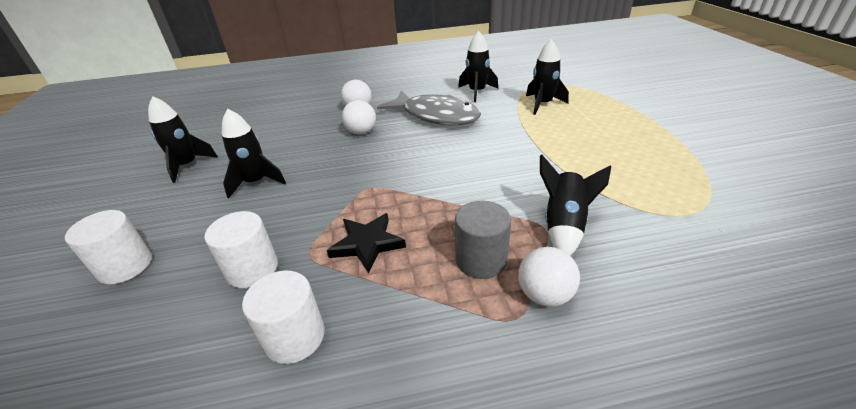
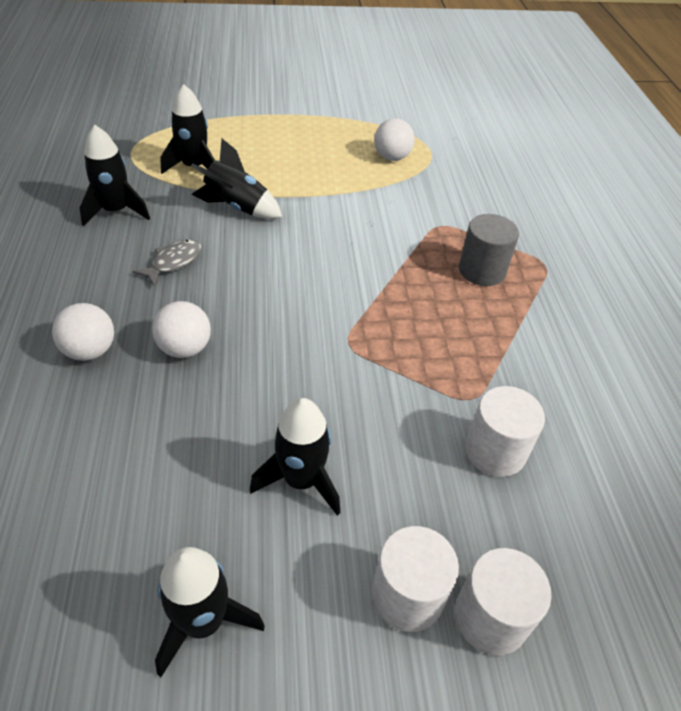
camera: 90 degrees left, 10 degrees up
(295, 337) = (580, 401): white cylinder -> white cylinder (408, 595)
(367, 244) = (456, 347): black star -> none
(436, 116) = (173, 262): grey fish -> grey fish, size x0.45
(544, 295) = (520, 245): white ball -> white ball (392, 157)
(564, 226) = (439, 214): black rocket -> black rocket (237, 207)

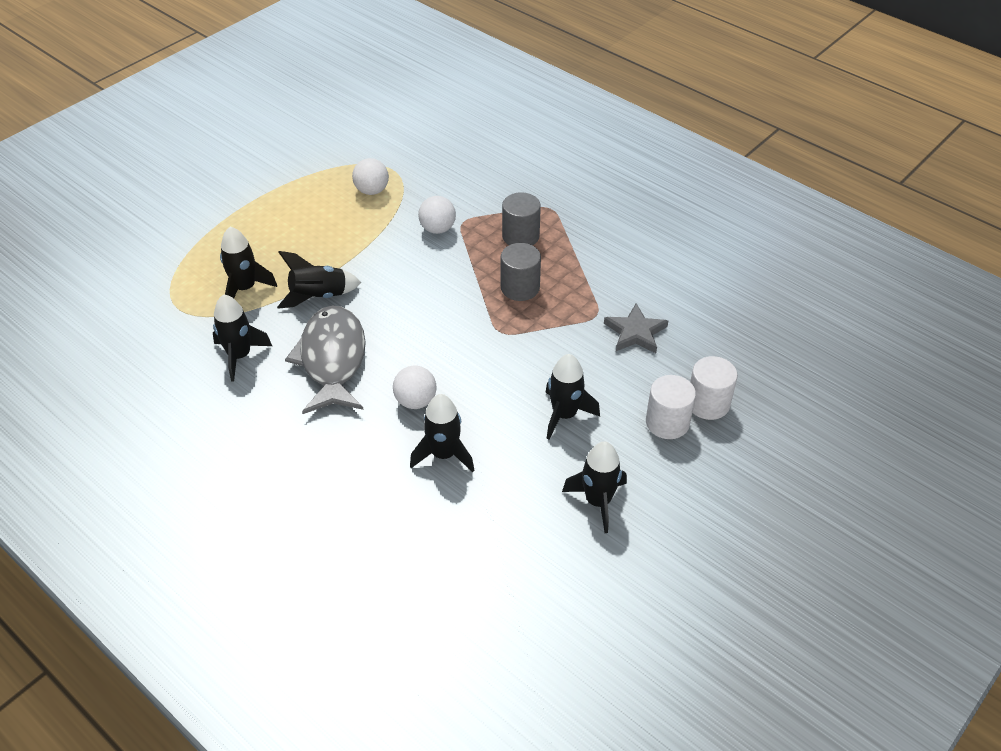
camera: 40 degrees left, 0 degrees up
(90, 351) = (363, 443): white ball -> white ball (437, 229)
(135, 420) = (444, 454): none -> black rocket
(173, 262) = (332, 360): grey fish -> grey fish, size x2.22
(421, 316) = (520, 288): none -> grey cylinder
(495, 451) = (635, 332): white cylinder -> grey star

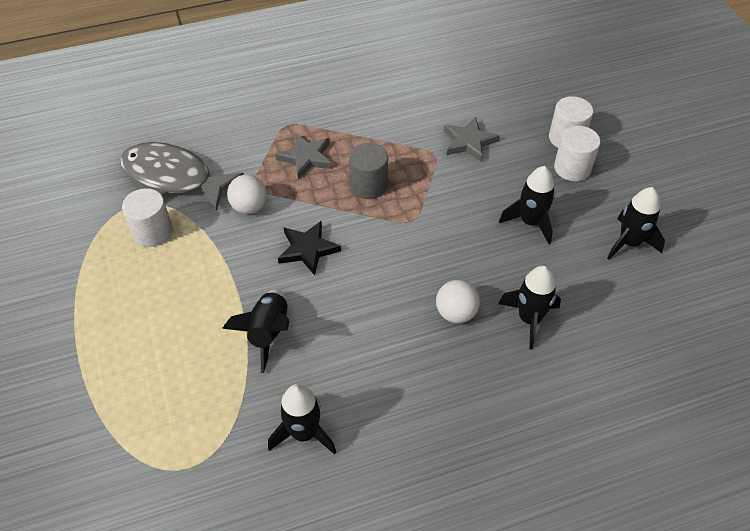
camera: 60 degrees left, 5 degrees up
(245, 288) = (207, 392): black rocket -> none
(332, 360) = (363, 355): grey fish -> grey fish (173, 178)
(372, 191) = (153, 232): white ball -> white cylinder
(418, 281) = (308, 249): none -> black star
(520, 236) = (306, 157): grey cylinder -> grey star

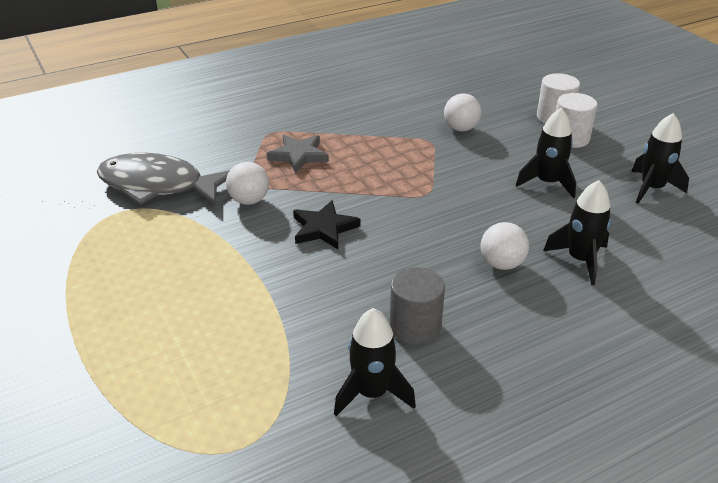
camera: 10 degrees left, 15 degrees down
(153, 232) = (146, 232): white cylinder -> none
(268, 333) = (302, 305): black rocket -> none
(368, 185) = (371, 171): grey cylinder -> grey cylinder (415, 326)
(469, 142) = (461, 128): grey star -> white ball

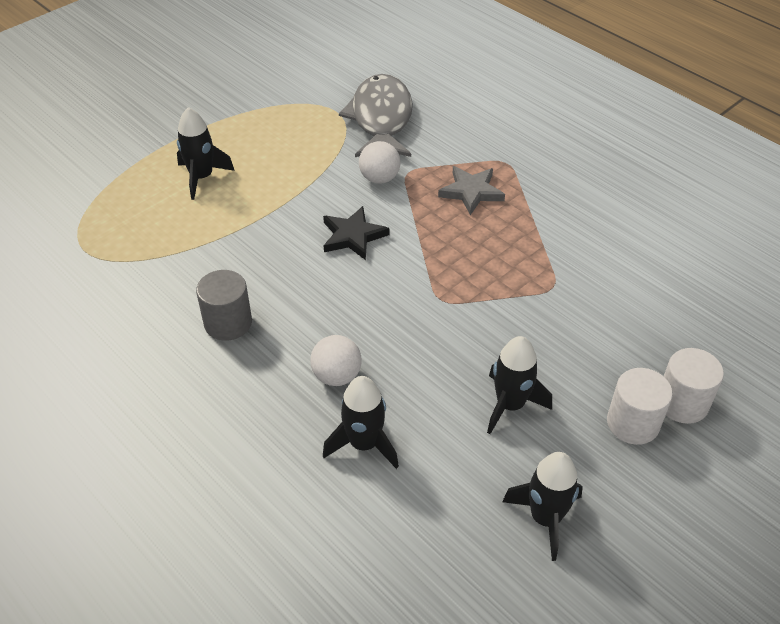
camera: 75 degrees right, 10 degrees up
(372, 393) = (143, 309): black rocket -> black rocket (202, 177)
(461, 128) = (597, 310): white ball -> none

